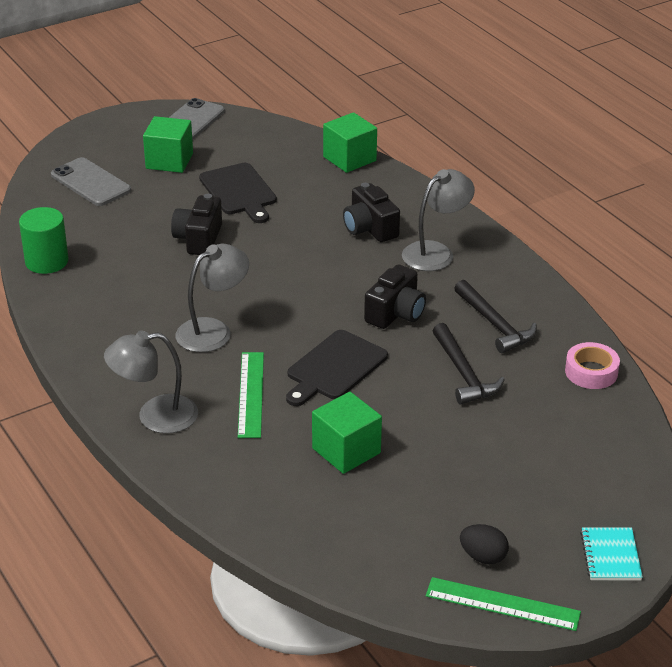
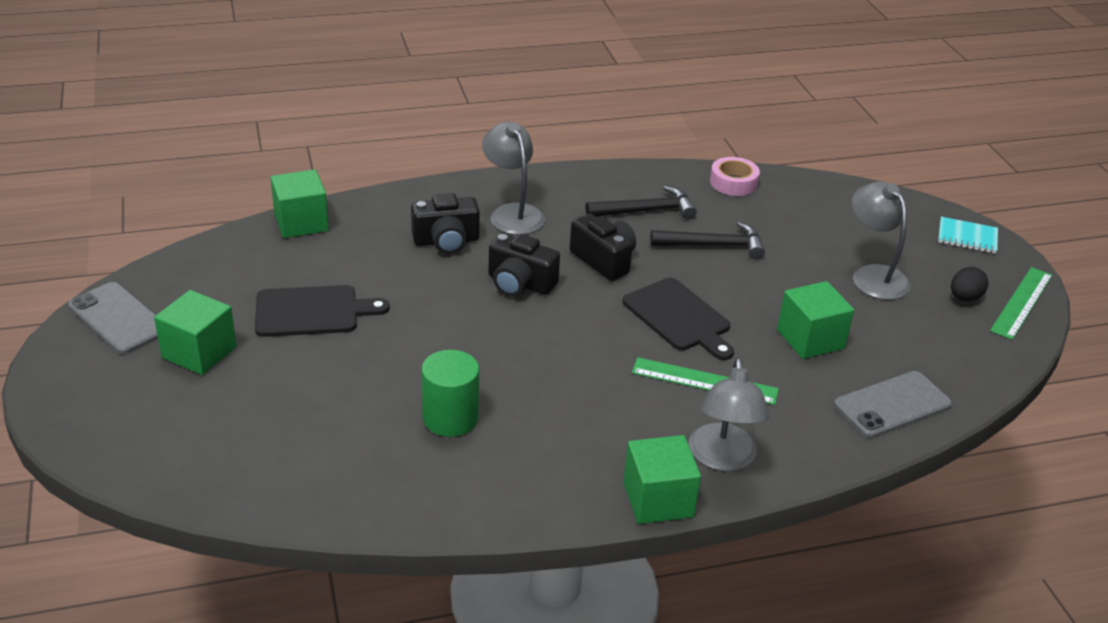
camera: 75 degrees left, 0 degrees up
(46, 261) = (365, 502): green cylinder -> green cylinder (450, 418)
(91, 182) = (198, 430): grey phone -> grey phone (892, 405)
(94, 389) = (658, 499): none -> green cube
(199, 239) = (393, 362): black camera -> black camera (520, 283)
(213, 330) = (581, 386): grey lamp -> grey lamp (873, 275)

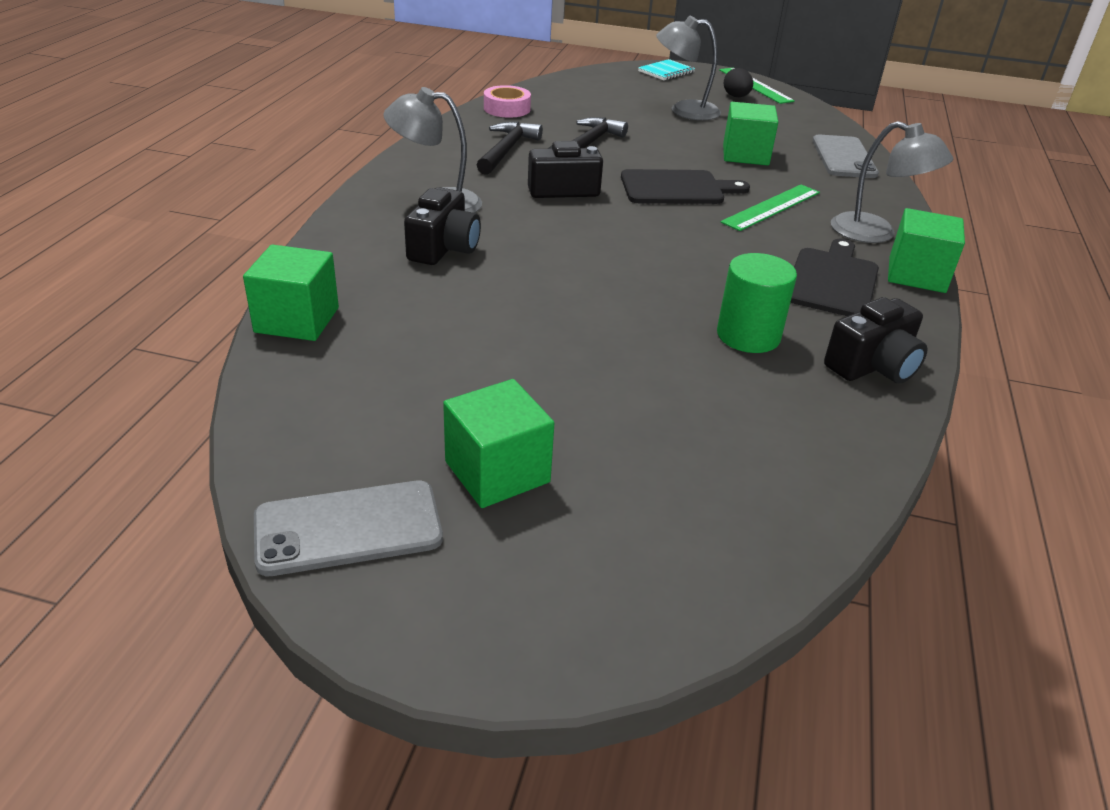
camera: 60 degrees left, 0 degrees up
(312, 311) = (490, 364): black cutting board -> black cutting board (832, 280)
(520, 283) = (559, 235): black camera -> black camera (873, 366)

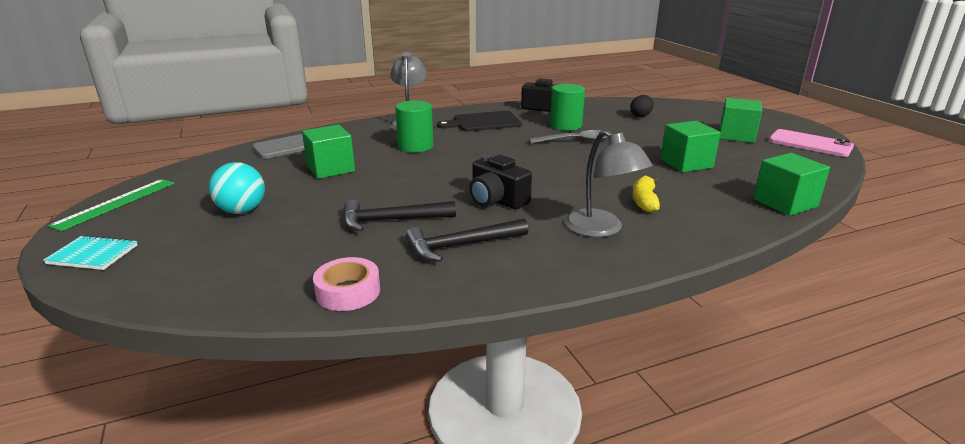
camera: 125 degrees left, 10 degrees down
(348, 528) = (810, 144): grey phone -> pink phone
(443, 248) = (644, 201): black camera -> yellow banana
(667, 307) = (576, 141): none -> grey spoon
(676, 188) = (430, 172): black cutting board -> none
(684, 110) = (242, 211): grey lamp -> turquoise ball
(736, 97) = (169, 202): black egg -> black egg (641, 116)
(771, 207) = (415, 146): green ruler -> green cylinder
(916, 275) = (446, 112): green cube -> green cube (686, 163)

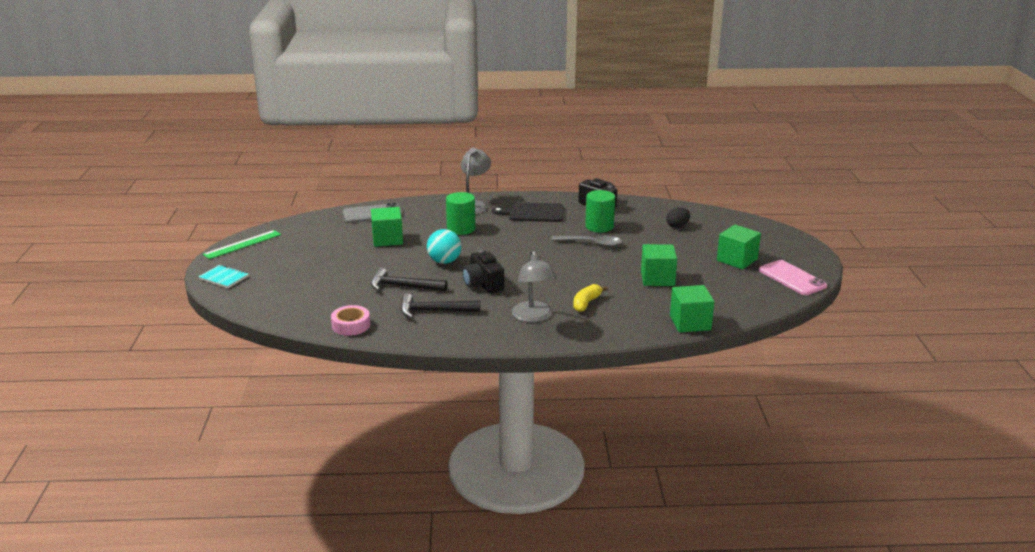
camera: 20 degrees right, 0 degrees up
(242, 211) = (315, 263): turquoise ball -> turquoise ball (444, 261)

